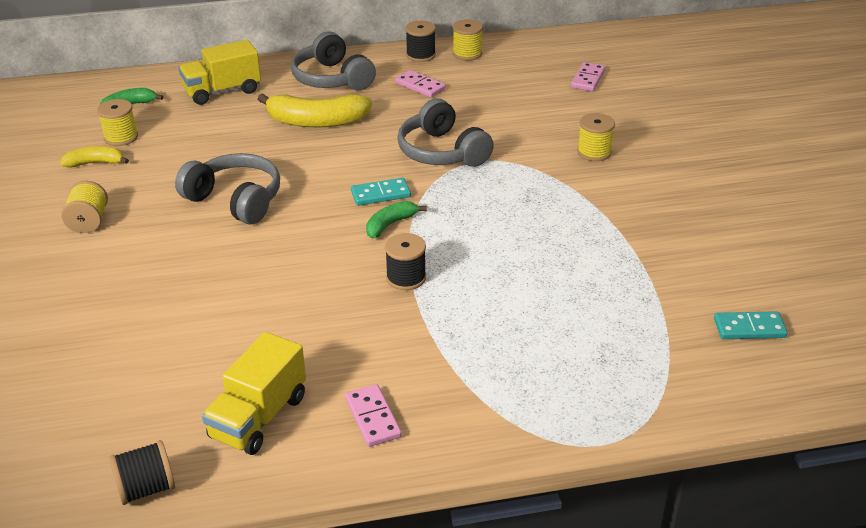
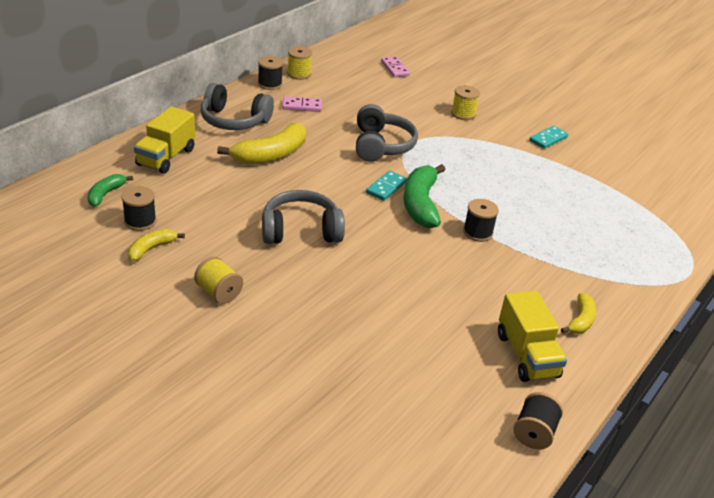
camera: 45 degrees left, 0 degrees up
(121, 137) = (140, 221): yellow spool -> black spool
(372, 418) = (580, 320): pink domino -> yellow banana
(390, 224) = (420, 204): green banana -> green banana, size x1.83
(442, 152) = (381, 145): grey headphones -> grey headphones turned 105 degrees counterclockwise
(749, 328) = (663, 182): turquoise domino -> turquoise domino (548, 139)

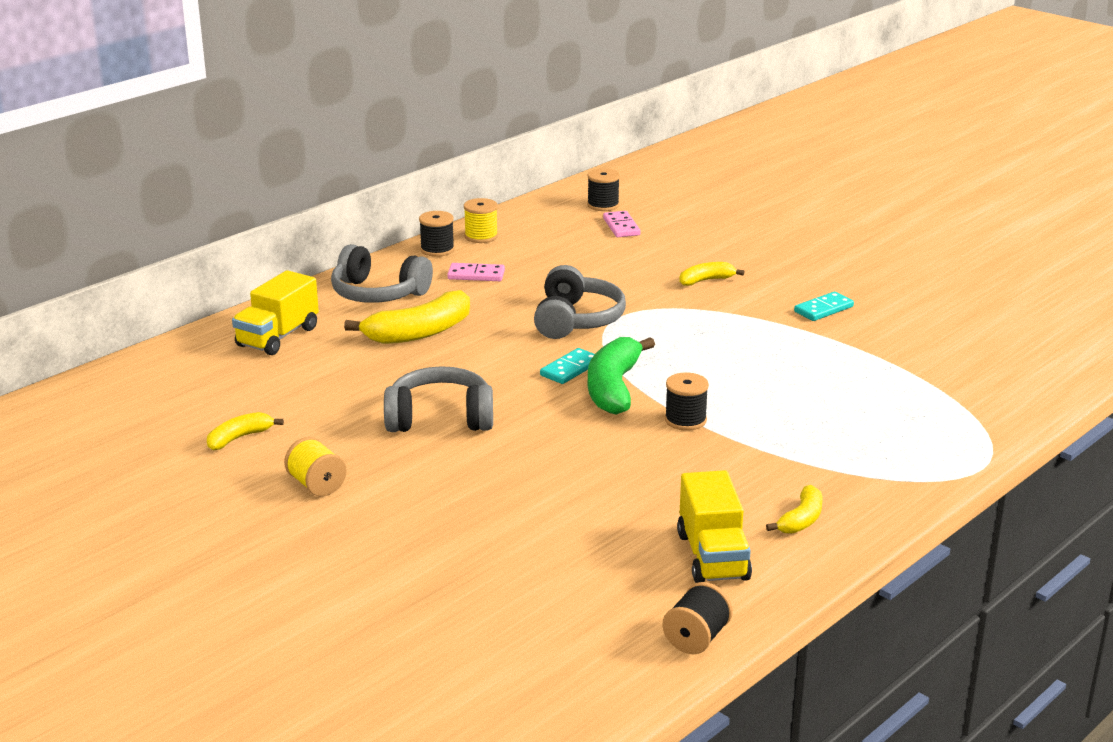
camera: 10 degrees right, 10 degrees down
(105, 194) = (191, 379): green banana -> none
(140, 221) = (230, 408): black spool -> black spool (603, 205)
(463, 114) = (706, 280): yellow spool -> yellow banana

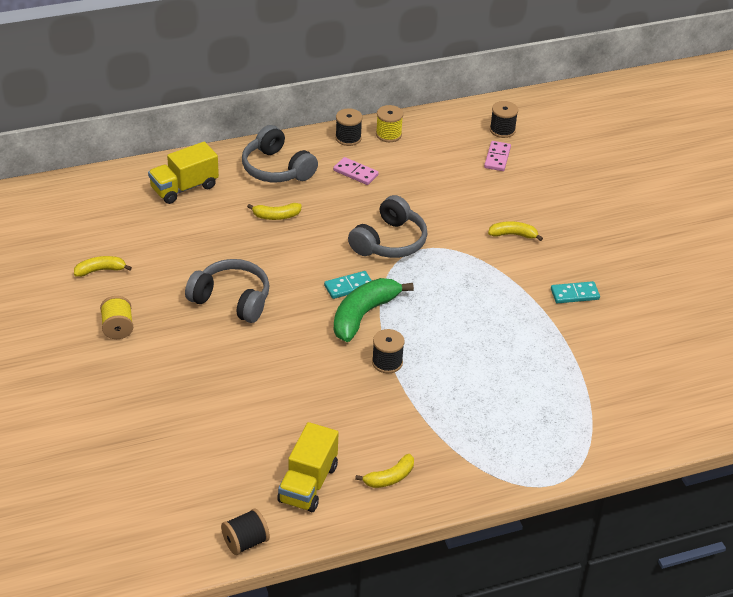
camera: 25 degrees right, 15 degrees up
(419, 332) = (276, 216): yellow banana -> yellow banana, size x0.55

